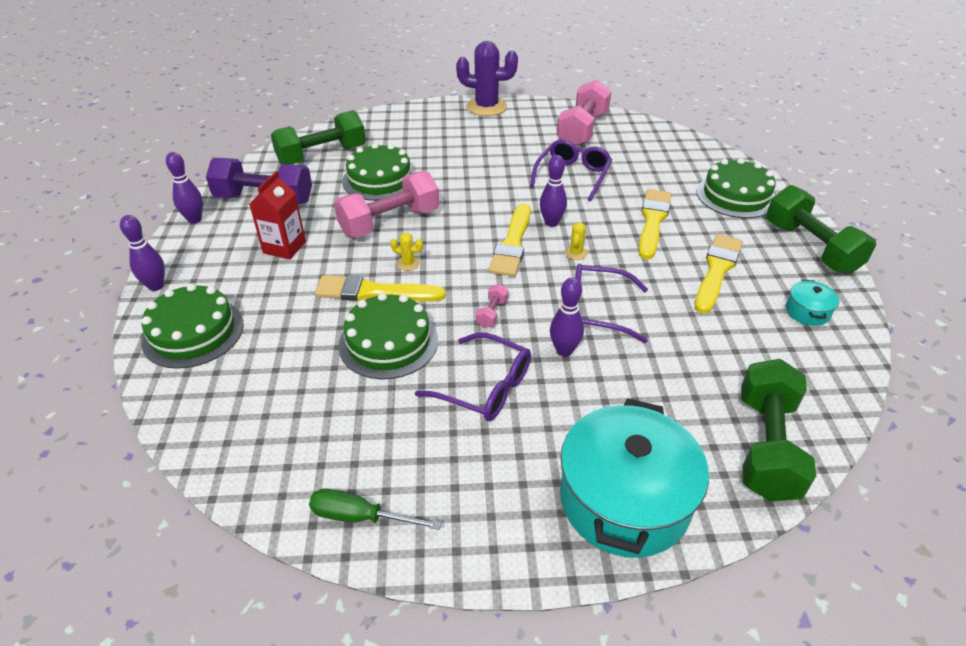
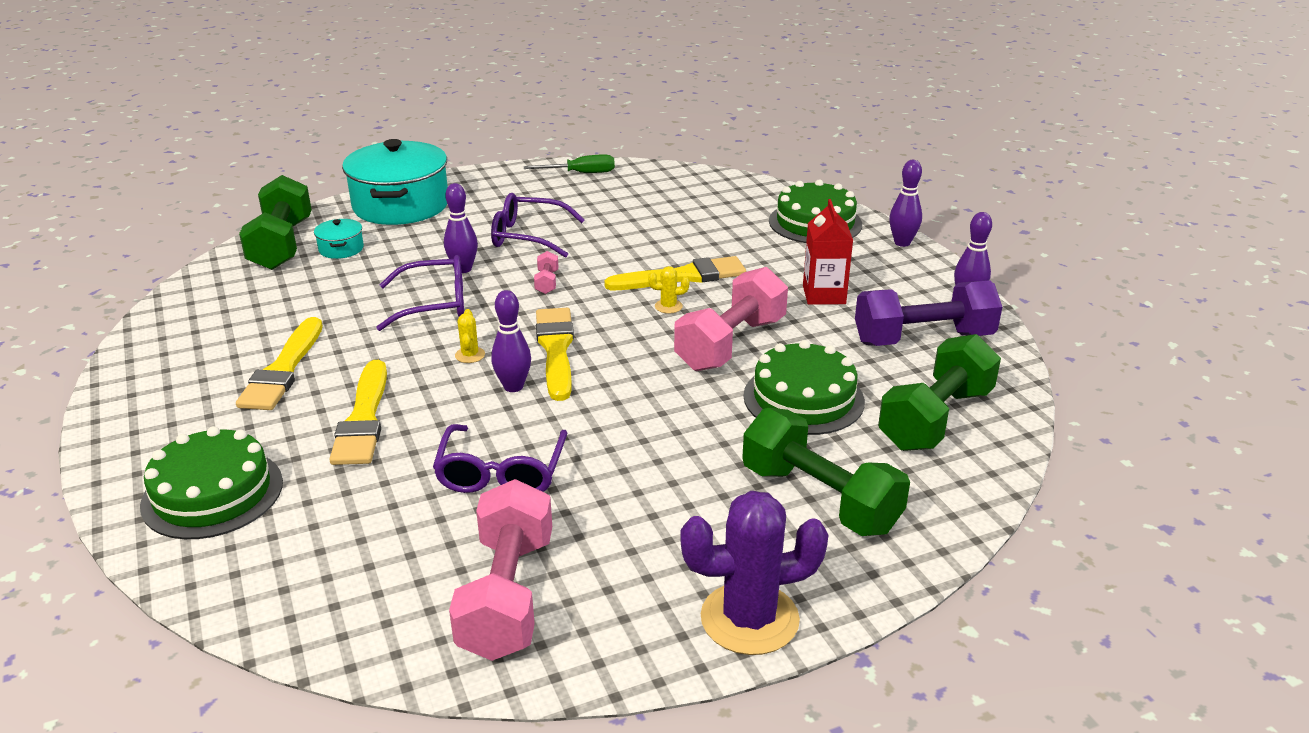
camera: 160 degrees right, 10 degrees down
(388, 342) = (634, 246): green cake -> none
(807, 311) = (185, 346): turquoise pot -> turquoise pot (341, 249)
(810, 248) = (132, 425): green dumbbell -> green dumbbell (820, 499)

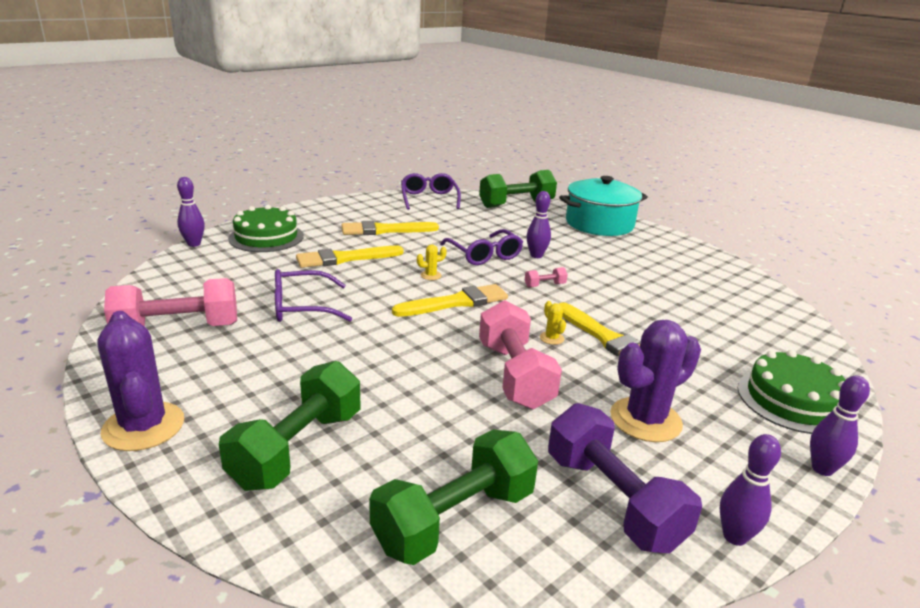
camera: 70 degrees right, 5 degrees down
(341, 249) = (527, 219): turquoise pot -> none
(513, 386) = (401, 295): purple bowling pin -> purple bowling pin (194, 244)
(526, 236) = (603, 268): purple glasses -> purple glasses (429, 198)
(581, 173) = (728, 272): green screwdriver -> none
(730, 344) = (514, 375): pink dumbbell -> pink dumbbell turned 60 degrees clockwise
(803, 398) = (449, 424): green cake -> none
(824, 295) = (645, 420): red carton -> purple cactus
(935, 419) = (454, 519): green dumbbell -> green dumbbell turned 60 degrees counterclockwise

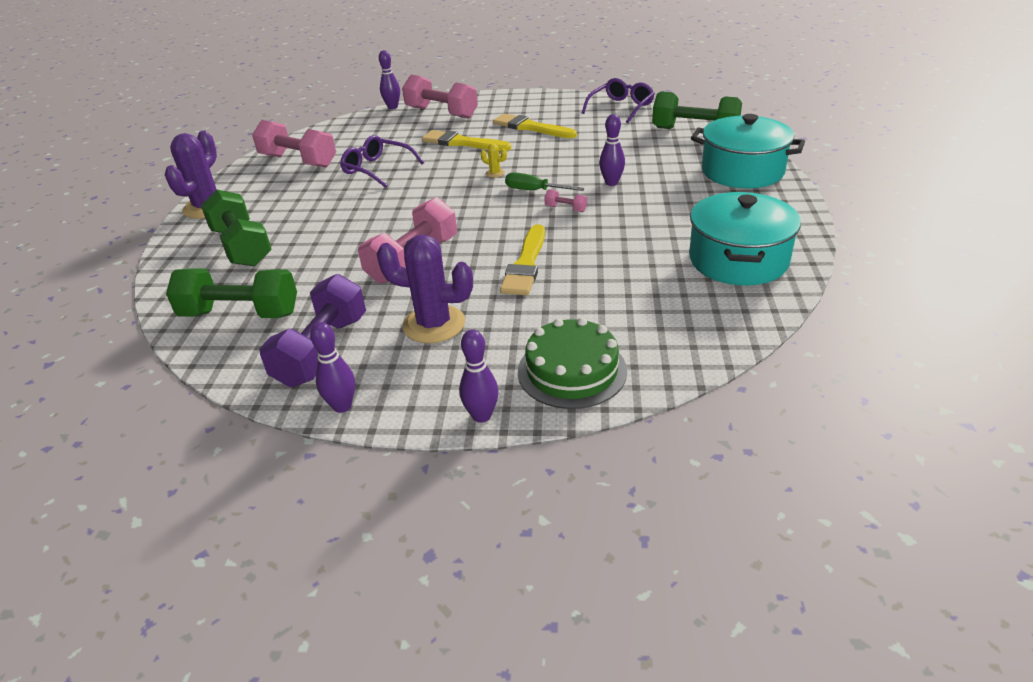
camera: 50 degrees right, 10 degrees up
(266, 237) = (441, 113): green cake -> pink dumbbell
(298, 448) = (242, 247): green dumbbell -> green dumbbell turned 75 degrees clockwise
(456, 302) = (473, 198): yellow brush -> none
(485, 255) = (568, 170): purple glasses -> none
(493, 279) = (534, 191): none -> green screwdriver
(551, 338) = (486, 248): yellow cactus -> none
(713, 281) = (738, 260): none -> turquoise pot

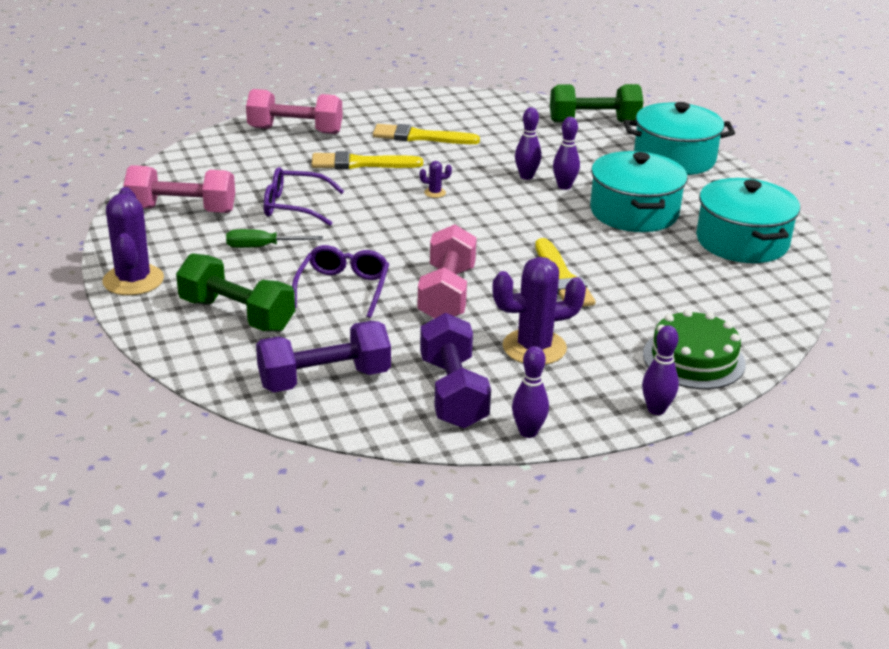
camera: 30 degrees left, 5 degrees down
(240, 314) = (324, 379): green dumbbell -> purple dumbbell
(392, 107) = (224, 130): purple bowling pin -> purple bowling pin (526, 176)
(495, 173) = (435, 193): yellow cactus -> purple cactus
(534, 191) = (496, 205): green screwdriver -> green screwdriver (262, 247)
(565, 209) = (546, 219): pink dumbbell -> none
(621, 107) = (495, 103): purple glasses -> purple glasses (343, 288)
(654, 215) = (634, 212): none -> turquoise pot

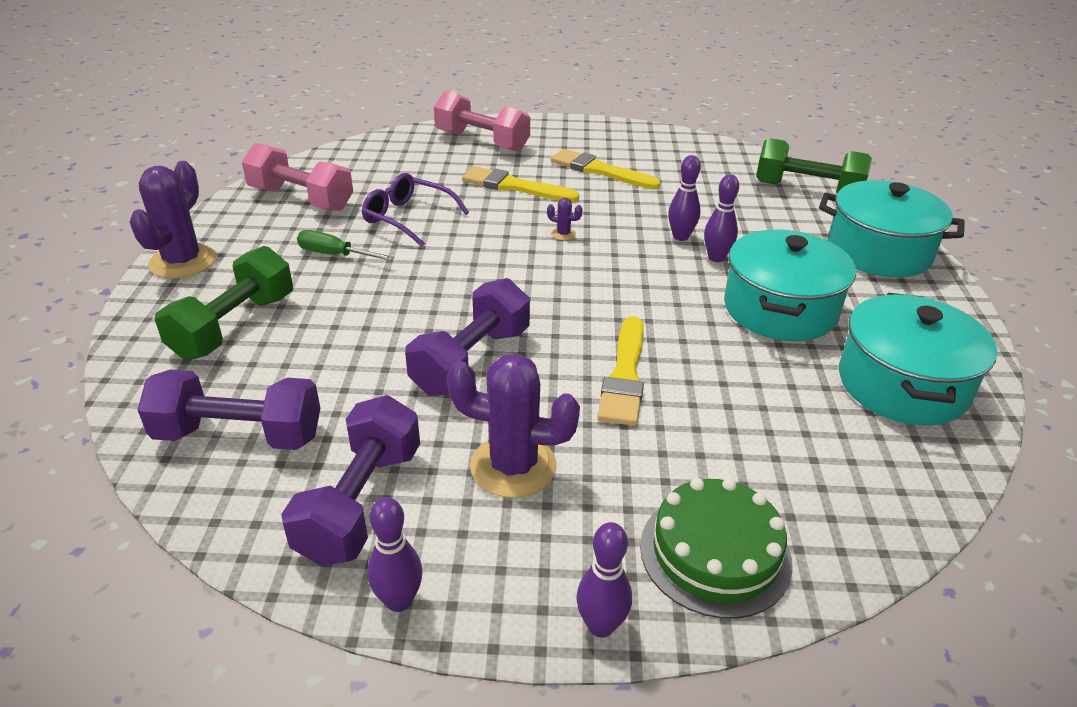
camera: 25 degrees right, 5 degrees up
(237, 315) = (234, 326): green dumbbell -> green dumbbell turned 60 degrees clockwise
(343, 288) = (369, 322): purple glasses -> none
(447, 294) = (471, 361): pink dumbbell -> purple dumbbell

